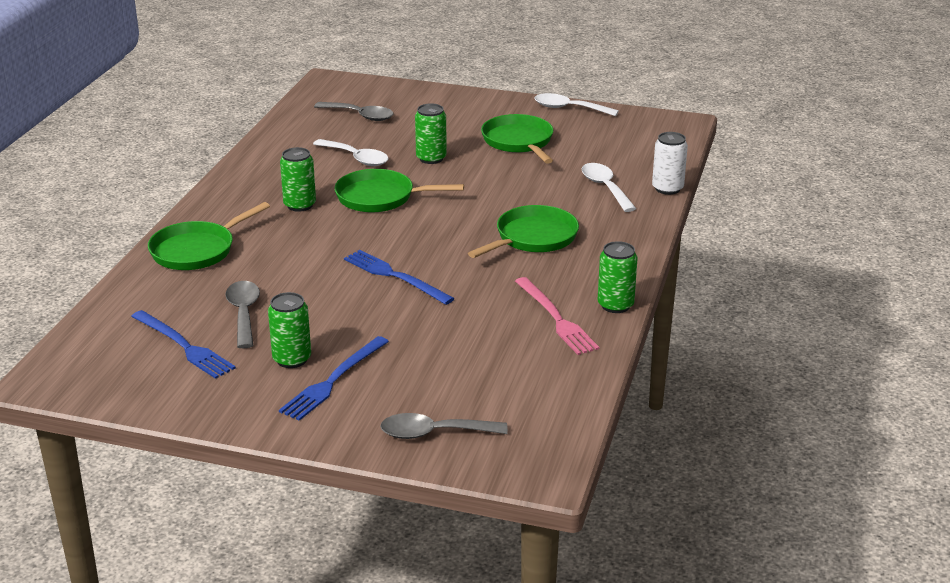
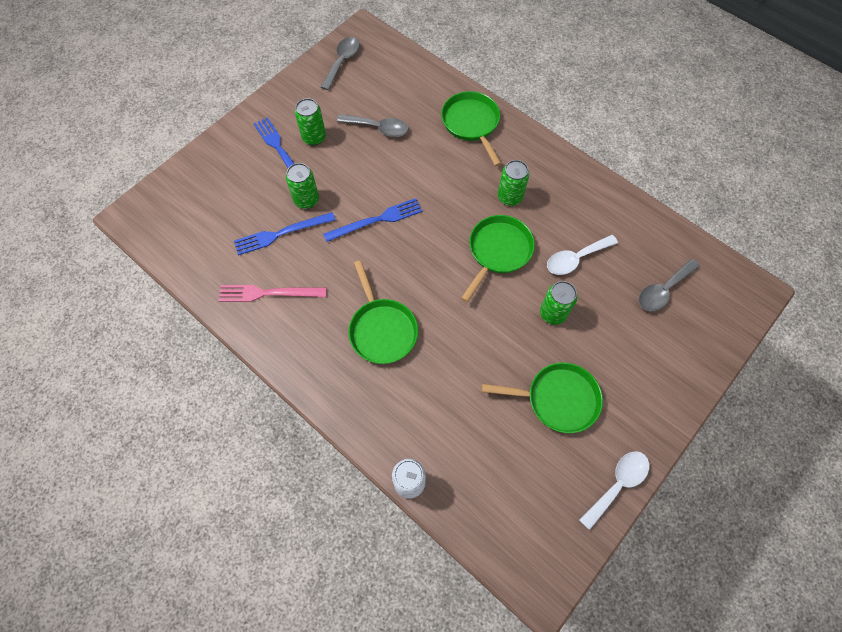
camera: 115 degrees right, 35 degrees up
(184, 346) = (359, 93): blue fork -> blue fork (281, 234)
(434, 433) = (199, 179): grey spoon -> grey spoon (342, 62)
(605, 187) = (436, 428): white spoon -> none
(615, 305) = (260, 339): green can -> green can (306, 200)

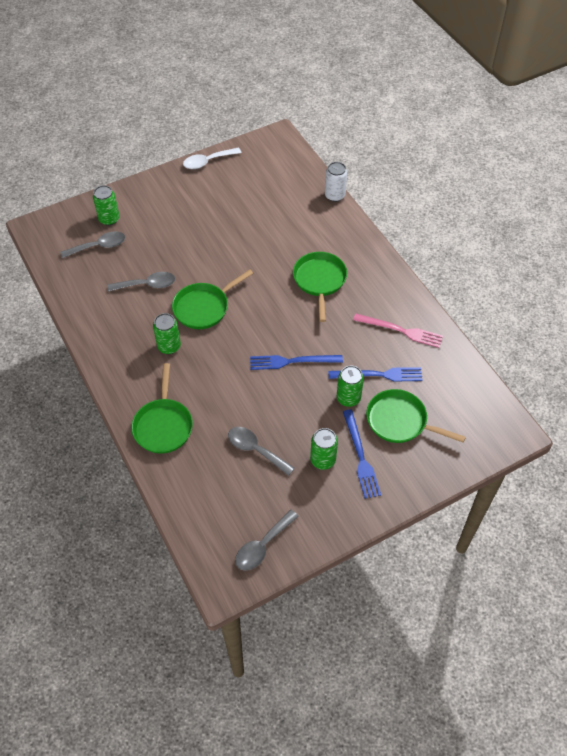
camera: 160 degrees left, 10 degrees down
(553, 313) = (188, 255): green can -> green can (109, 219)
(557, 399) = (217, 209): green pan -> green pan (400, 421)
(575, 259) = (147, 285): white spoon -> grey spoon

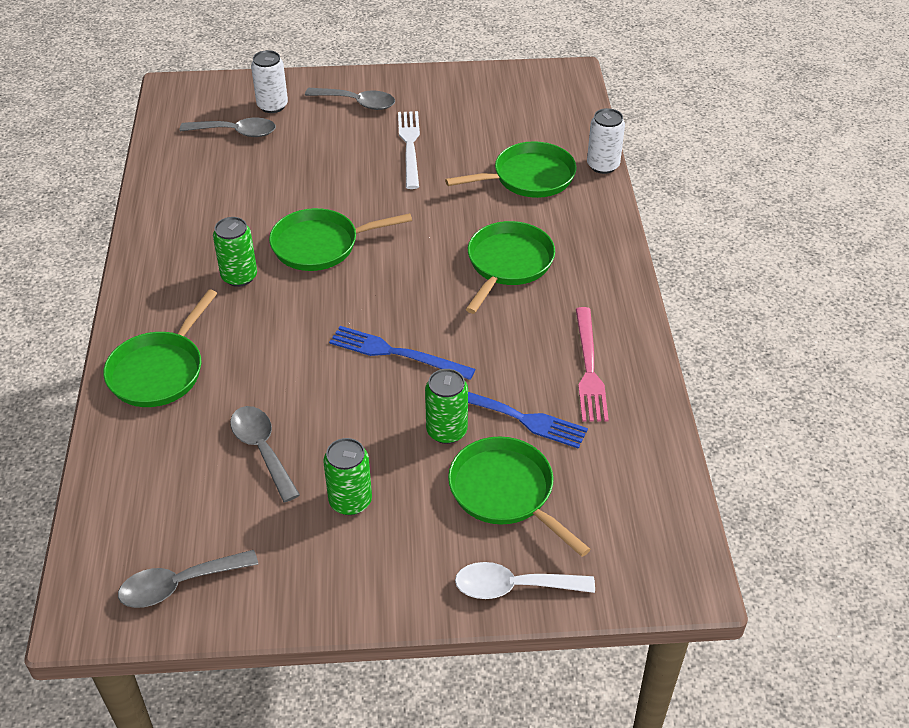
camera: 25 degrees right, 10 degrees down
(109, 219) = (272, 106): green can -> white can
(147, 285) = (265, 195): grey spoon -> grey spoon (357, 103)
(207, 162) = (449, 77): white spoon -> white spoon (513, 587)
(214, 220) = (410, 146): none -> white fork
(297, 218) = (529, 177): none -> green pan
(360, 456) = (411, 518): blue fork -> none
(401, 331) = (589, 368): pink fork -> pink fork turned 45 degrees clockwise

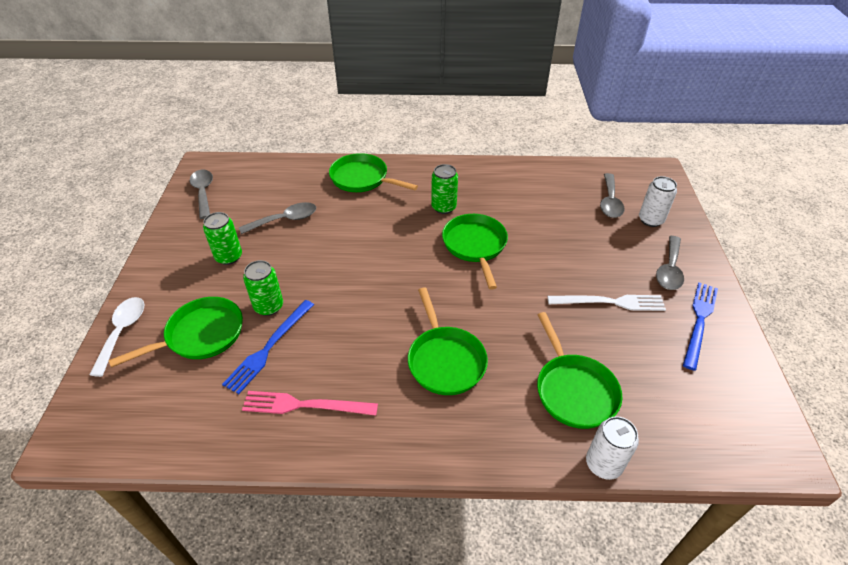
camera: 95 degrees right, 0 degrees up
(396, 353) = (352, 283): blue fork -> blue fork (699, 321)
(508, 264) = (445, 360): green pan -> green pan turned 45 degrees clockwise

